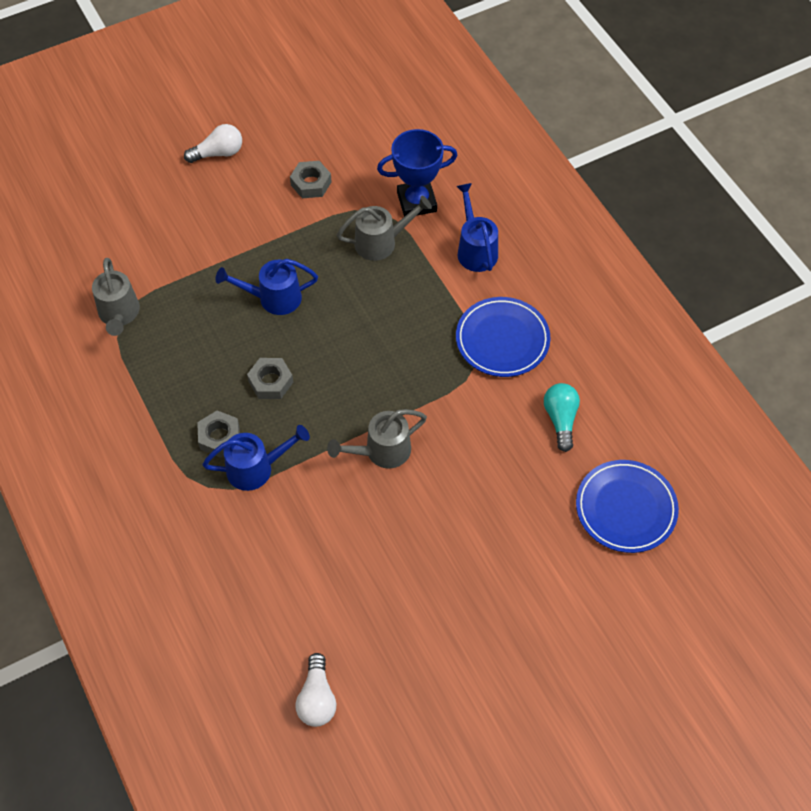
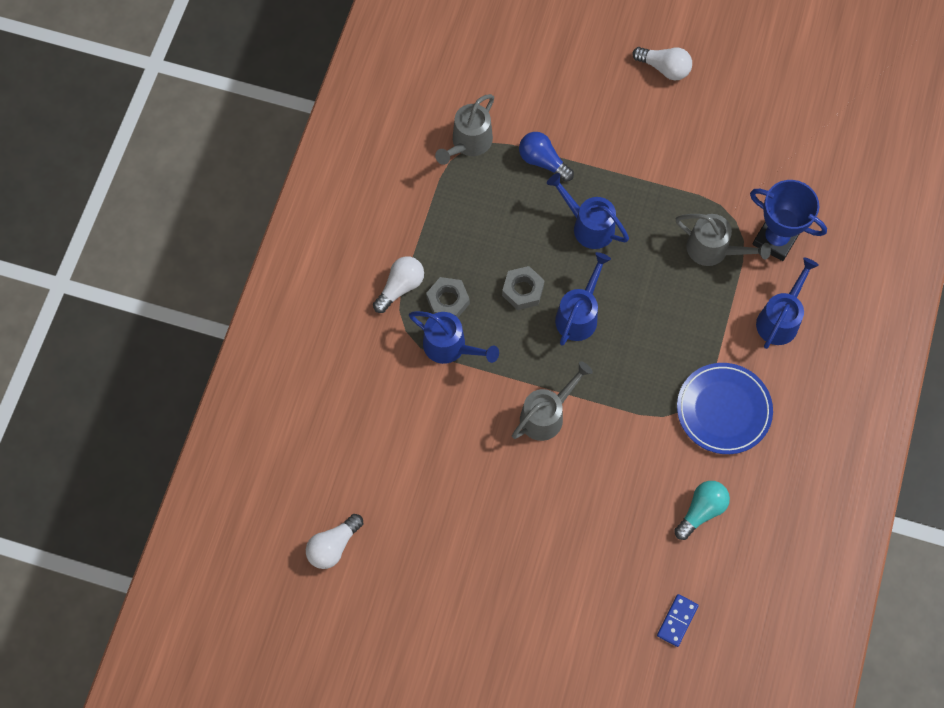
camera: 45 degrees right, 10 degrees up
(170, 459) = (400, 287): none -> white light bulb
(192, 282) = (543, 161): none -> blue light bulb
(311, 183) = (709, 154): grey nut -> none
(331, 363) = (579, 314): none -> blue watering can
(381, 452) = (547, 414): grey watering can -> grey watering can turned 120 degrees clockwise
(625, 508) = (677, 620): blue plate -> blue domino

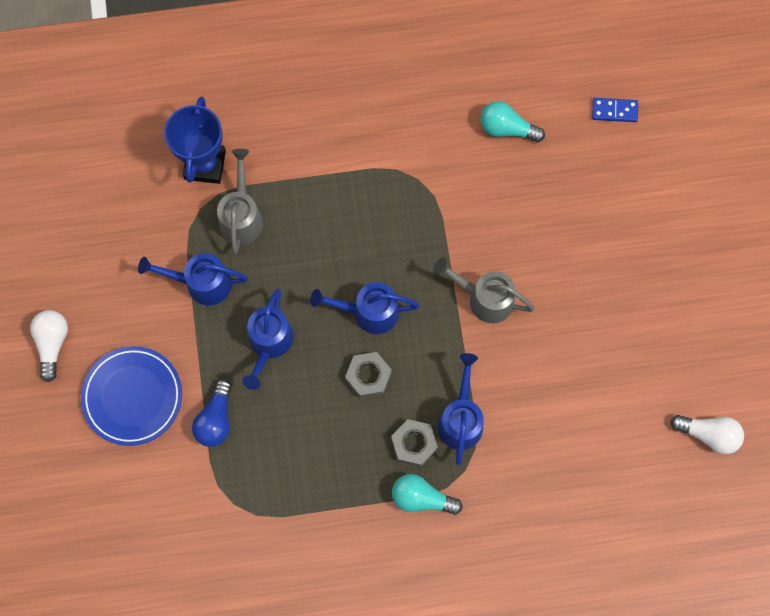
camera: 115 degrees left, 5 degrees up
(400, 287) = (421, 498): white light bulb -> turquoise light bulb
(468, 144) = (228, 505): grey watering can -> none
(723, 410) = (402, 146): blue plate -> blue plate (133, 397)
(780, 318) = (286, 131): blue watering can -> blue watering can (201, 283)

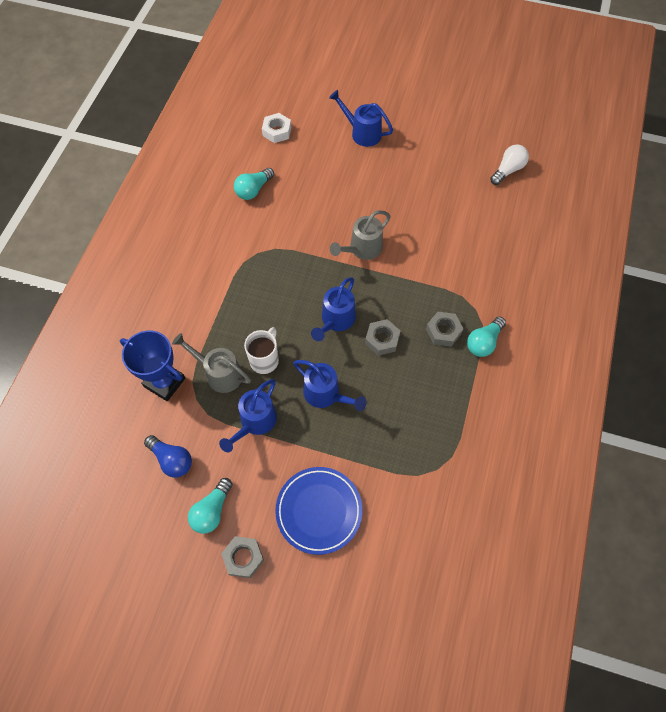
camera: 65 degrees left, 10 degrees down
(52, 344) = (243, 558): white light bulb -> grey nut
(87, 288) = (212, 510): none -> turquoise light bulb
(216, 419) = (366, 455): blue light bulb -> blue light bulb (172, 460)
(281, 257) = (265, 360): none -> white mug
(461, 418) = (438, 296): blue watering can -> blue watering can (361, 133)
(614, 111) = (277, 131): blue domino -> white nut

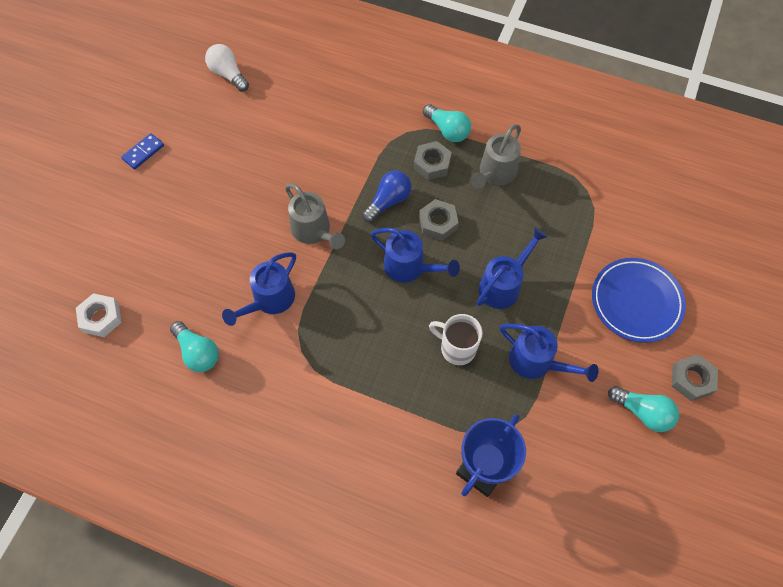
camera: 85 degrees left, 0 degrees up
(172, 460) = (584, 459): blue light bulb -> blue light bulb (388, 201)
(219, 373) = (472, 402): grey watering can -> grey watering can (495, 174)
(361, 133) = (132, 215): blue watering can -> blue watering can (269, 301)
(418, 129) = (143, 152): none -> blue domino

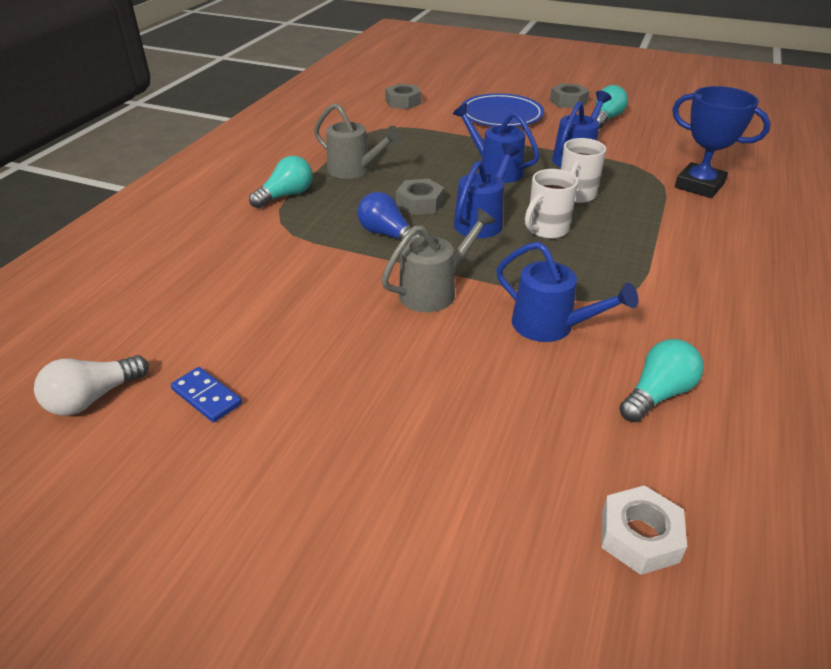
camera: 90 degrees left, 25 degrees down
(143, 152) = (248, 514): blue domino -> blue domino (206, 397)
(396, 315) = (546, 230): none -> white mug
(432, 164) = (335, 206): grey nut -> grey nut (403, 102)

